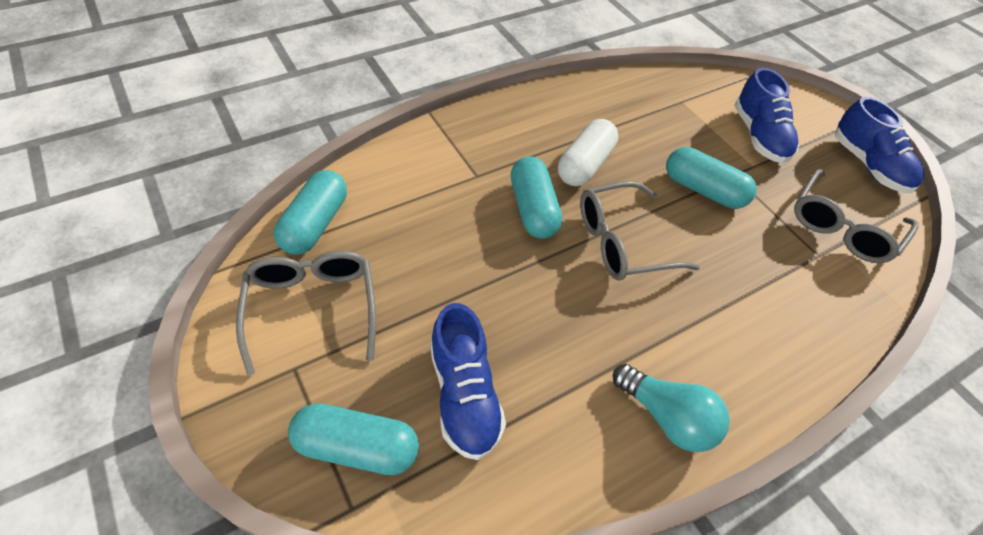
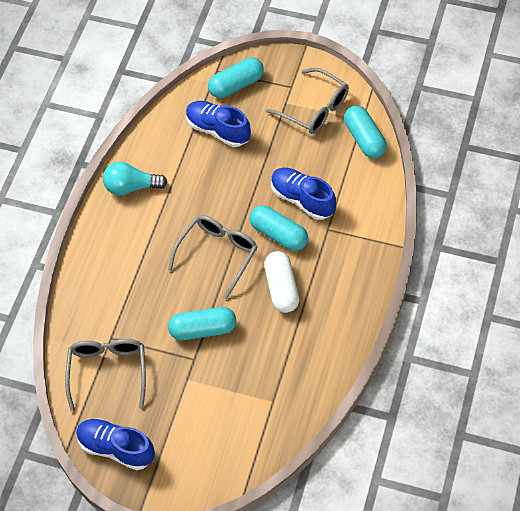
camera: 145 degrees right, 5 degrees up
(759, 136) = (201, 412): blue shoe -> blue shoe (302, 199)

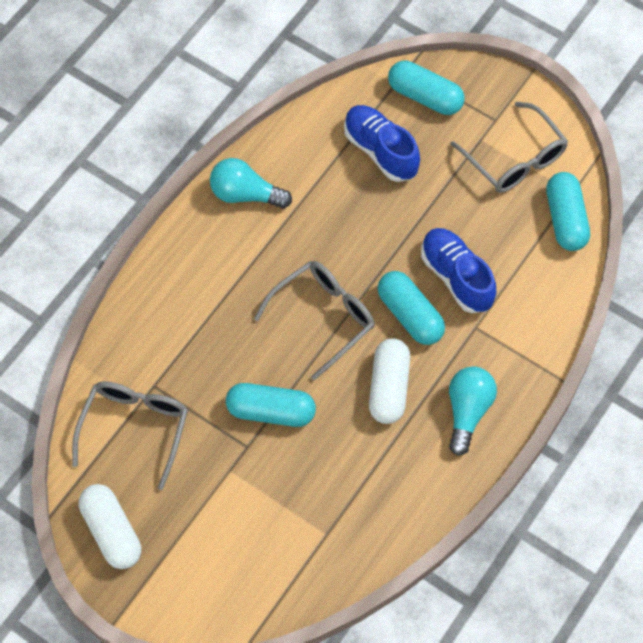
camera: 15 degrees right, 5 degrees up
(116, 448) = (112, 532): blue shoe -> white capsule
(236, 85) = (425, 97): turquoise capsule -> turquoise capsule turned 45 degrees clockwise
(343, 287) = (467, 412): none -> turquoise light bulb

